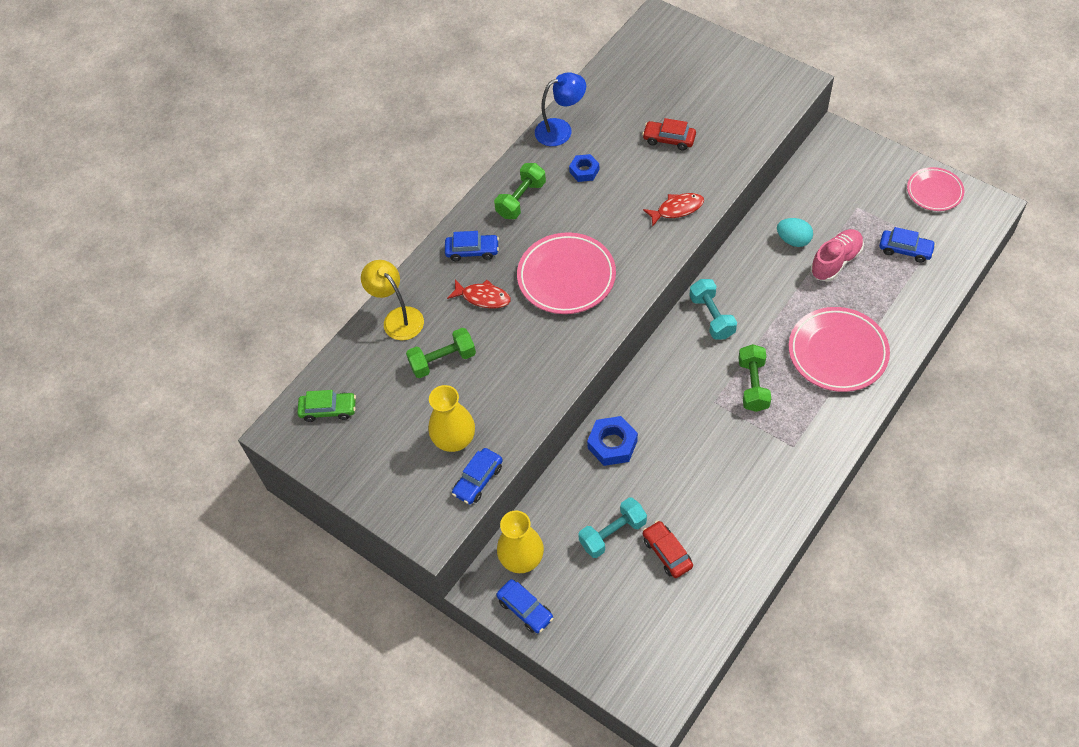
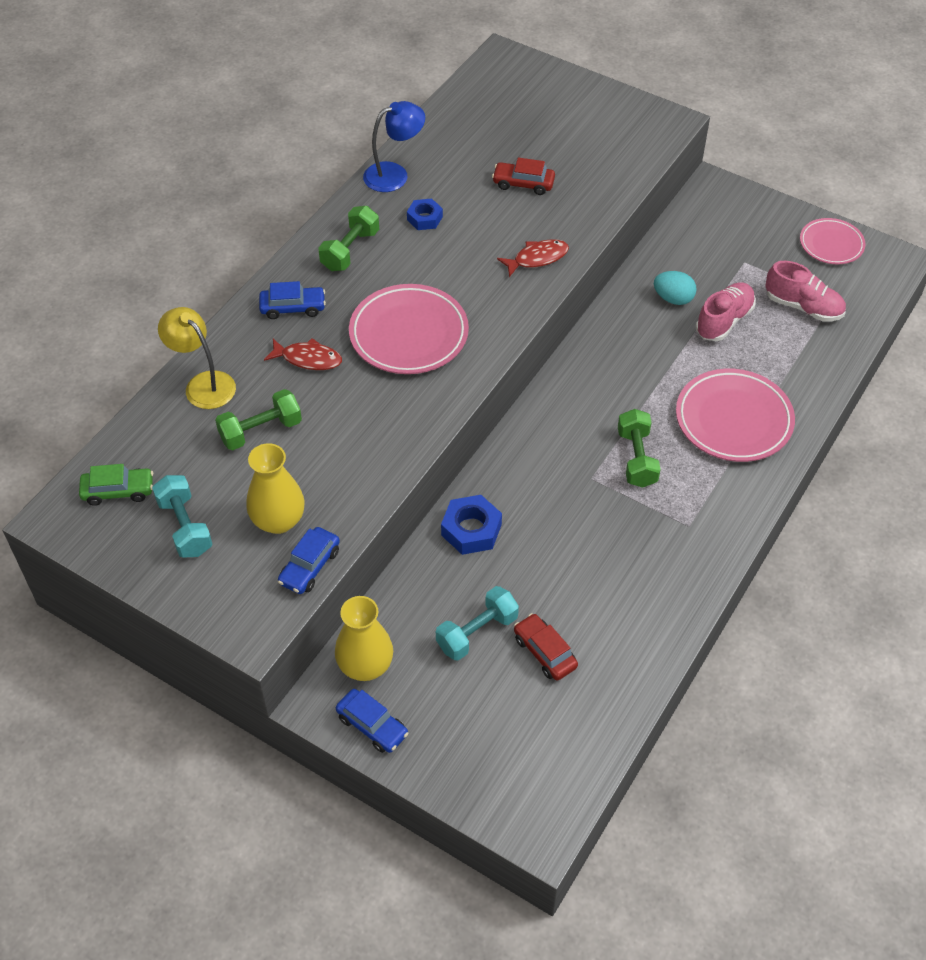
camera: 10 degrees left, 5 degrees down
(712, 317) = (583, 384): turquoise dumbbell -> turquoise dumbbell (185, 526)
(905, 250) = (803, 307): blue car -> pink shoe

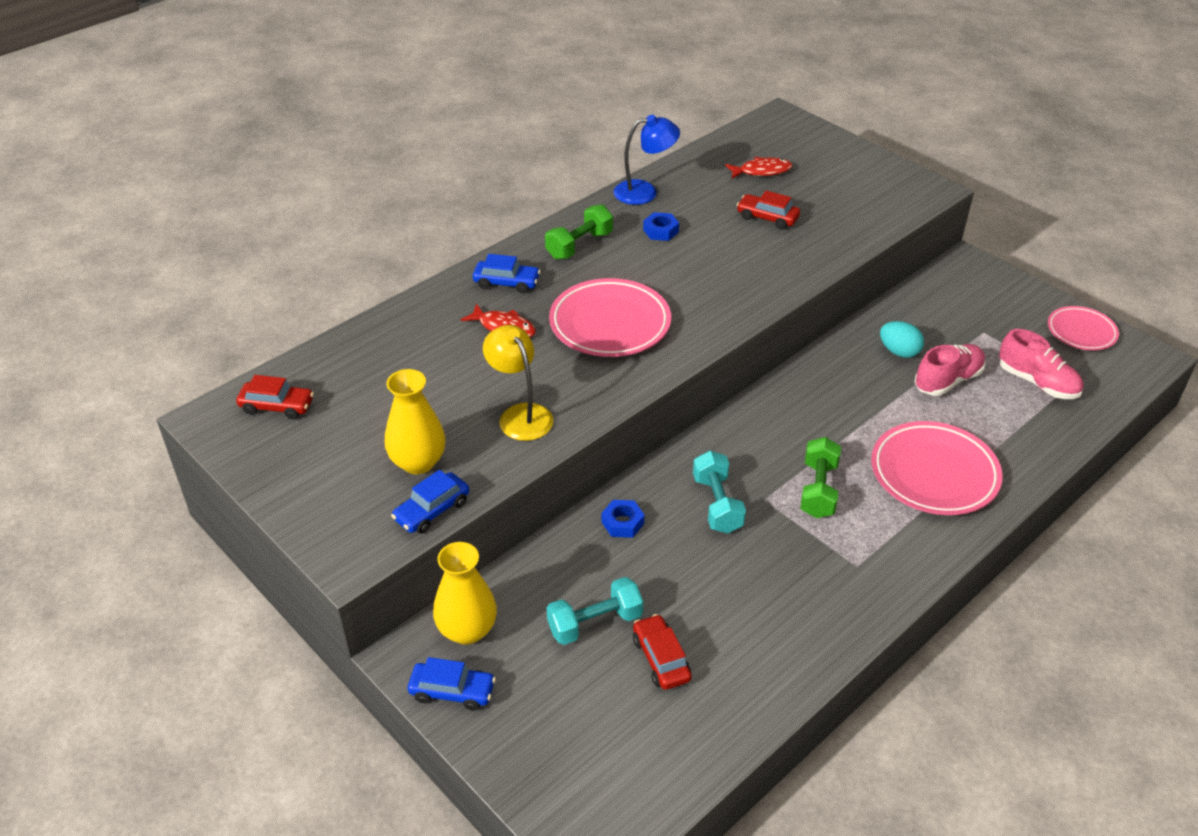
camera: 15 degrees right, 10 degrees down
(118, 491) = (277, 406): green car -> red car
(185, 526) = (326, 450): turquoise dumbbell -> turquoise dumbbell (717, 504)
(203, 384) = (396, 331): yellow lamp -> yellow lamp (520, 415)
(261, 431) = (433, 380): green dumbbell -> none
(372, 725) = (452, 691): blue car -> blue car turned 45 degrees counterclockwise
(471, 530) = (622, 523): blue nut -> blue nut, size x0.65
(537, 258) = (760, 281): red fish -> red fish (761, 171)

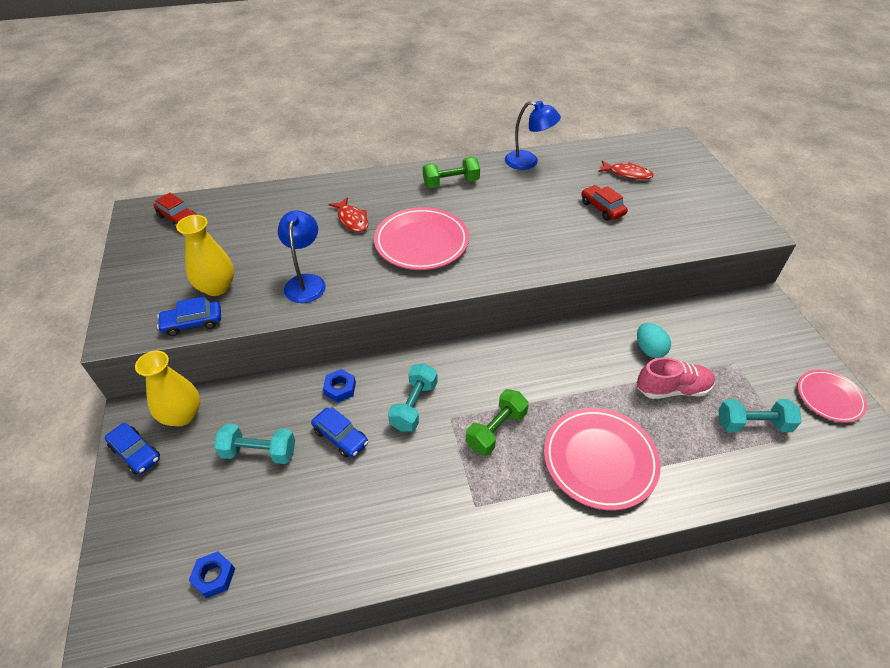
camera: 30 degrees right, 5 degrees up
(506, 283) = (381, 191): blue car -> blue car (340, 437)
(520, 415) = (306, 282): yellow lamp -> blue lamp
(661, 231) = (515, 192): blue nut -> blue nut (214, 576)
(661, 659) = (276, 503): red car -> none
(1037, 382) = (752, 424): pink shoe -> turquoise dumbbell

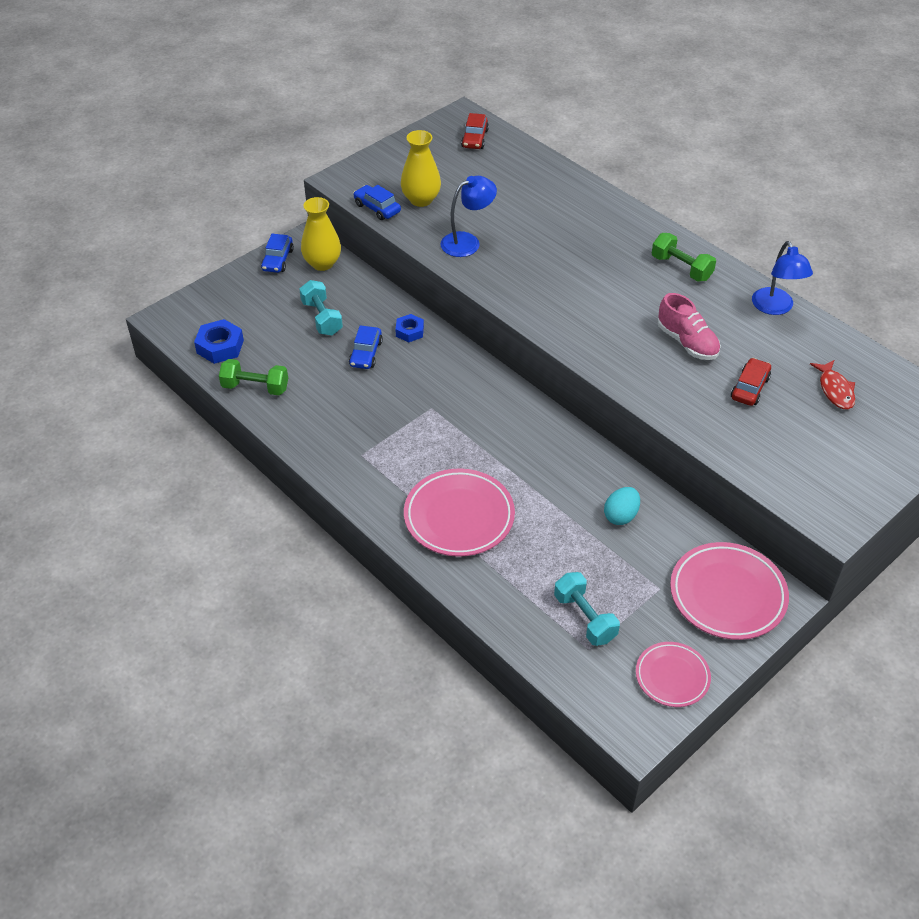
camera: 60 degrees right, 0 degrees up
(214, 576) = (220, 347): blue nut -> blue nut, size x1.54
(352, 219) = (565, 231): red fish -> none
(414, 406) = (426, 381): turquoise dumbbell -> none
(421, 243) = (575, 285): pink plate -> pink plate (727, 595)
(496, 430) = (440, 440): green dumbbell -> green dumbbell (255, 387)
(672, 389) = (582, 546): pink shoe -> pink shoe (687, 342)

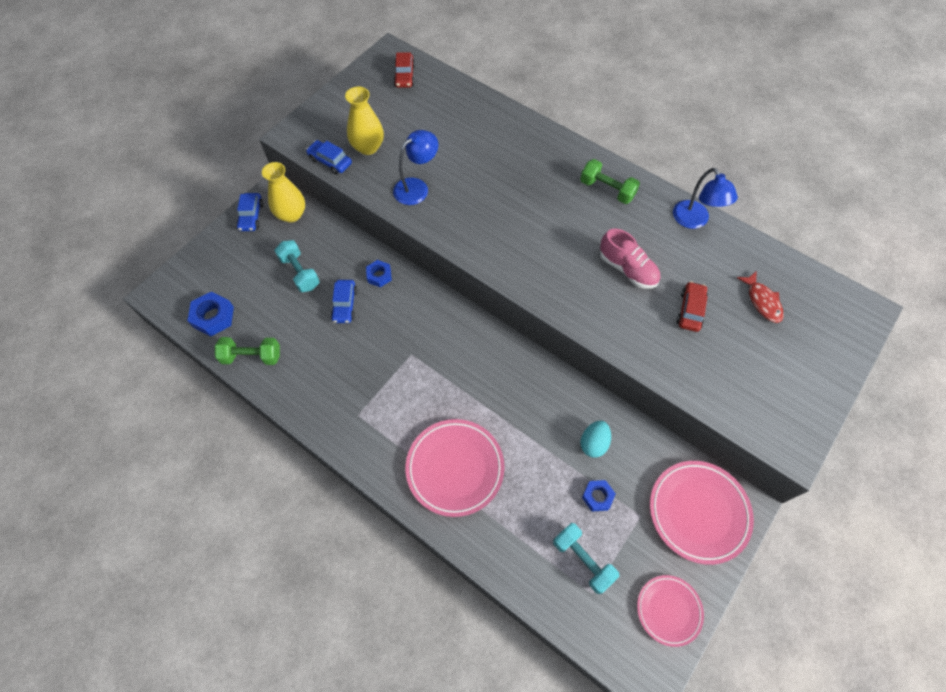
camera: 10 degrees left, 15 degrees up
(614, 564) = (597, 496): none -> blue nut

